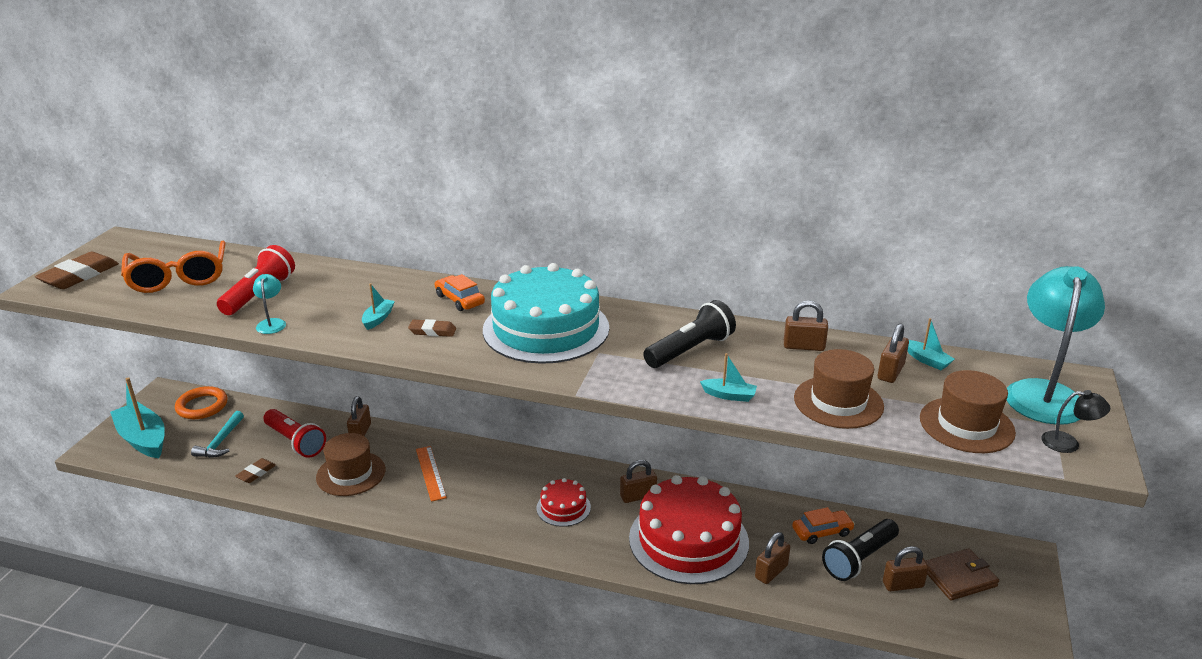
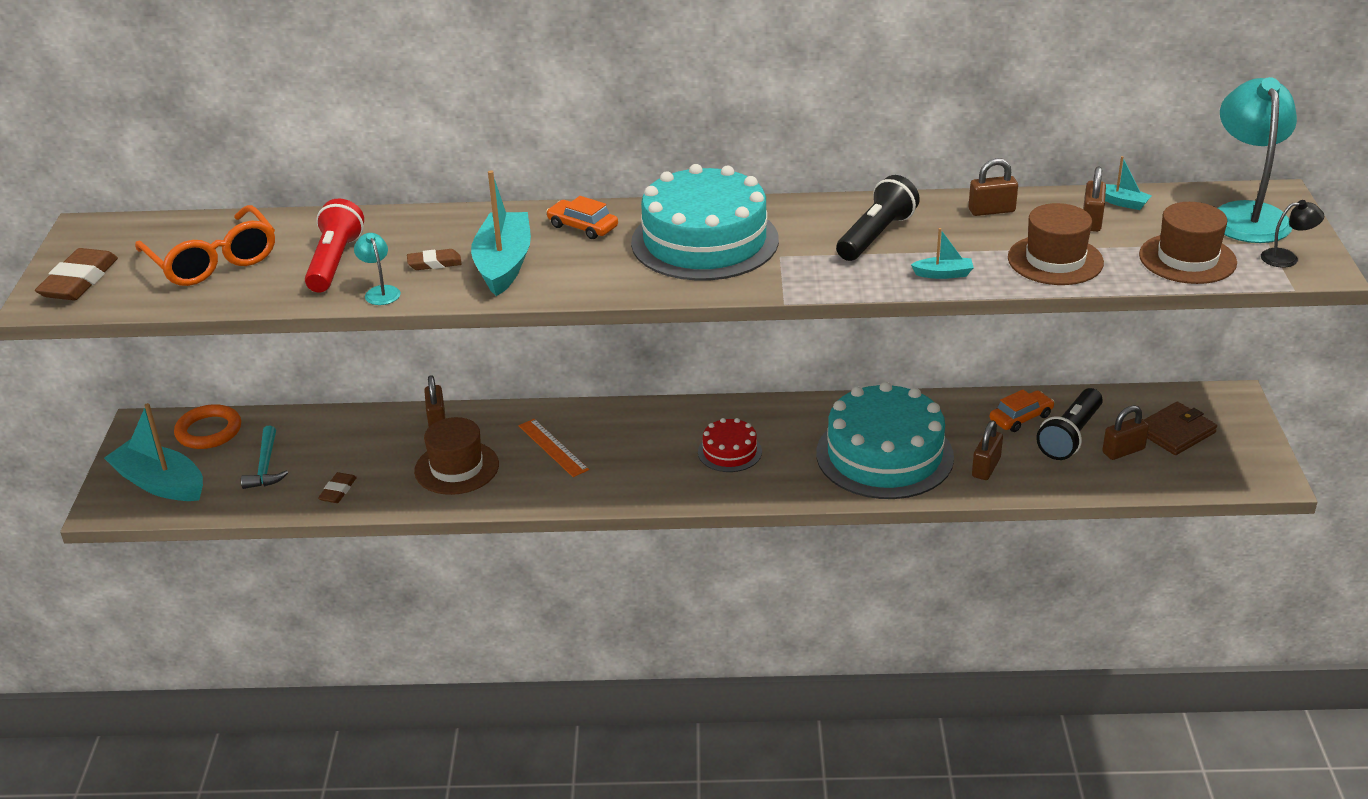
camera: 15 degrees left, 5 degrees up
(295, 442) = (362, 447): red flashlight -> none
(378, 319) = (504, 264): turquoise boat -> turquoise boat, size x2.18
(432, 331) = (578, 267): brown eraser -> brown eraser (434, 263)
(638, 496) = (806, 423): brown padlock -> none
(688, 540) = (884, 455): red cake -> turquoise cake

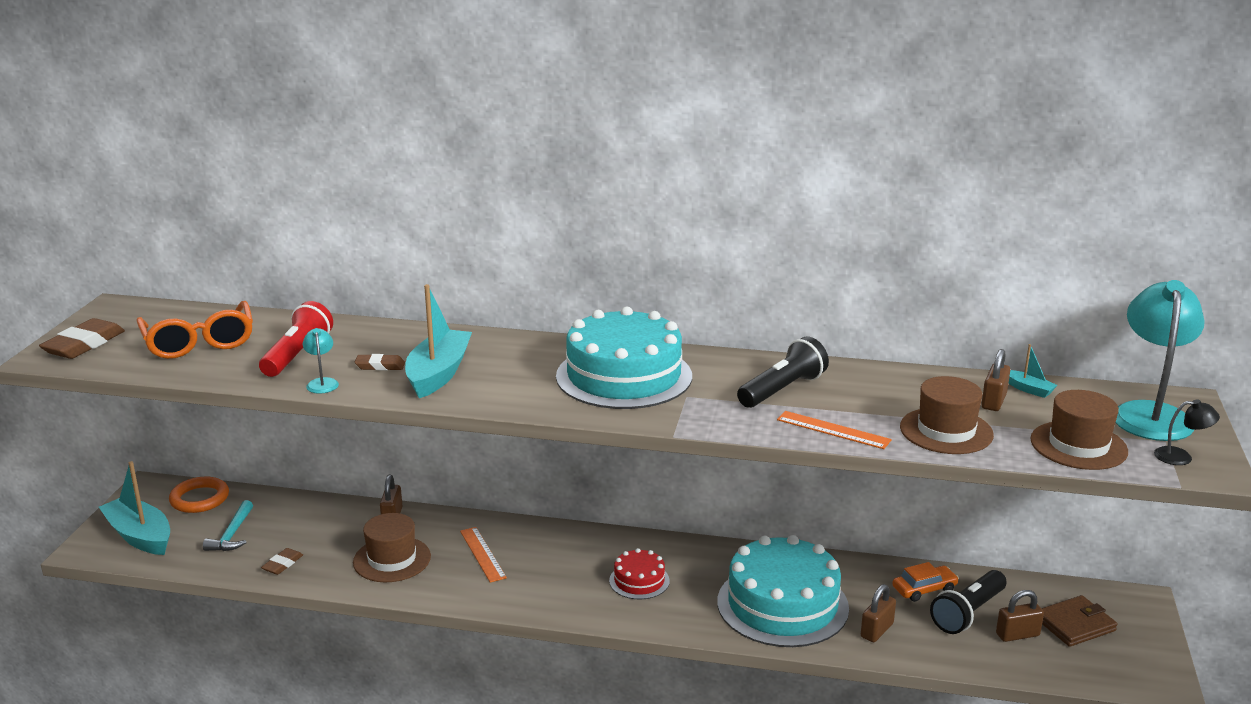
camera: 10 degrees right, 10 degrees down
(583, 226) = (522, 352): orange car -> none
(943, 274) = (833, 430): turquoise boat -> orange ruler
(991, 210) = (900, 382): brown padlock -> none

